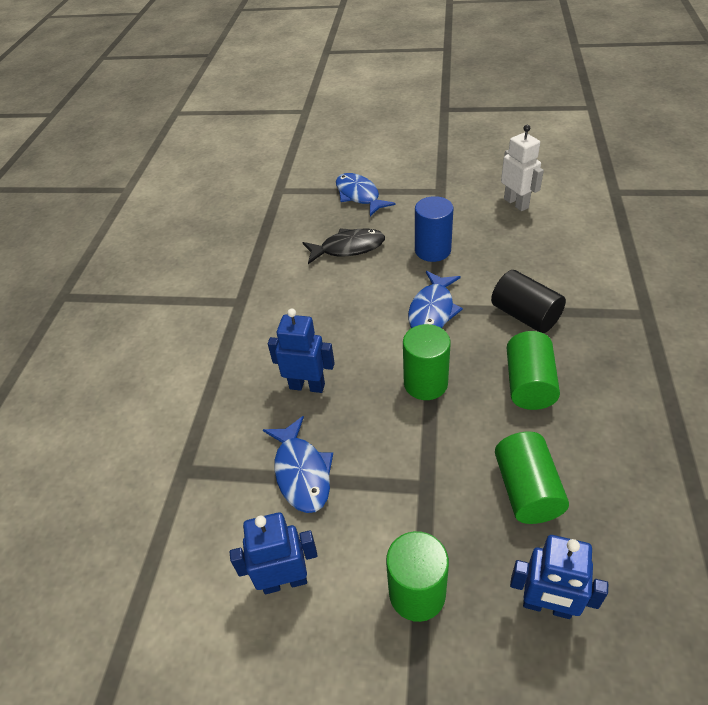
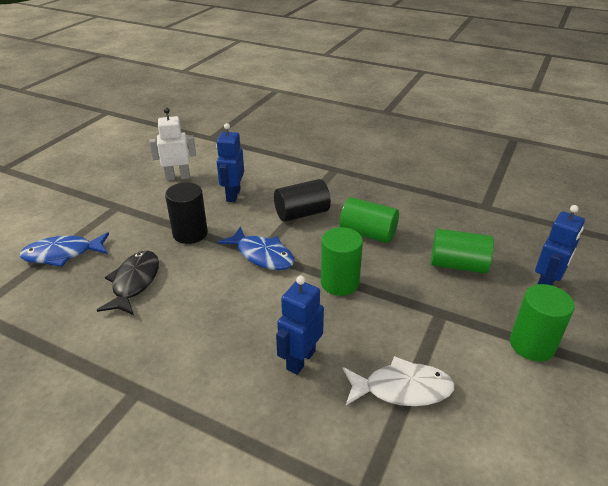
camera: 75 degrees left, 10 degrees down
(285, 581) = (513, 428): blue robot -> blue robot (233, 195)
(301, 472) = (402, 389): blue fish -> white fish
(433, 250) = (190, 233): blue cylinder -> black cylinder

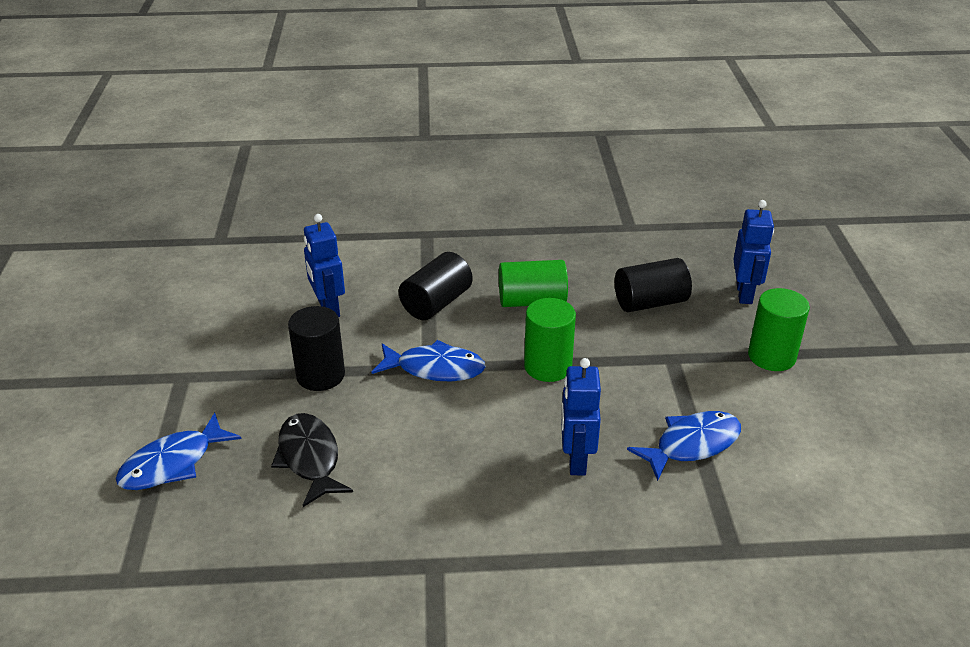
camera: 30 degrees left, 0 degrees up
(178, 177) = (228, 309): white robot -> none
(402, 389) = (692, 445): white fish -> blue fish
(458, 265) = (650, 302): green cylinder -> black cylinder

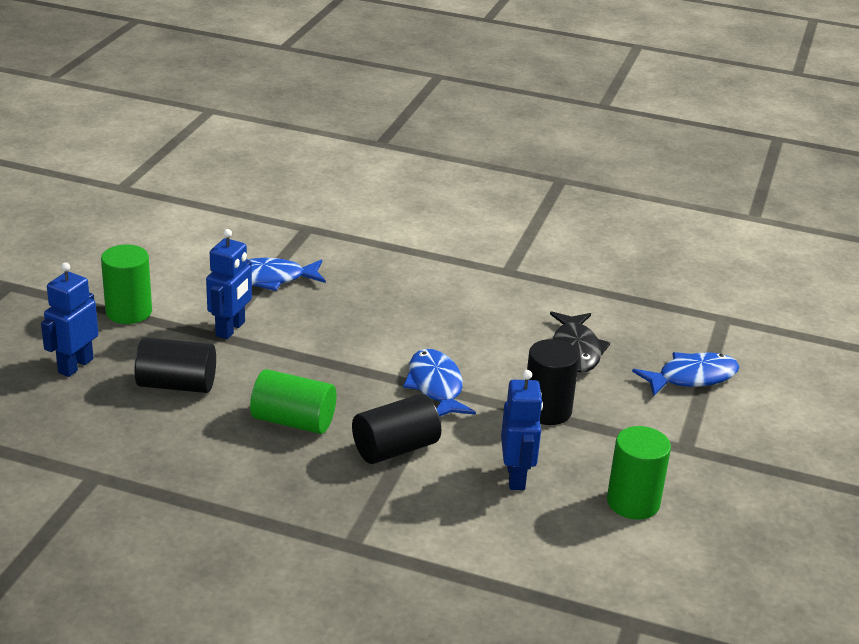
camera: 160 degrees left, 5 degrees down
(435, 368) = (436, 386): blue fish -> blue fish turned 45 degrees clockwise
(548, 366) = (331, 359): green cylinder -> green cylinder (633, 502)
(576, 460) = (366, 294): blue robot -> blue robot (231, 329)

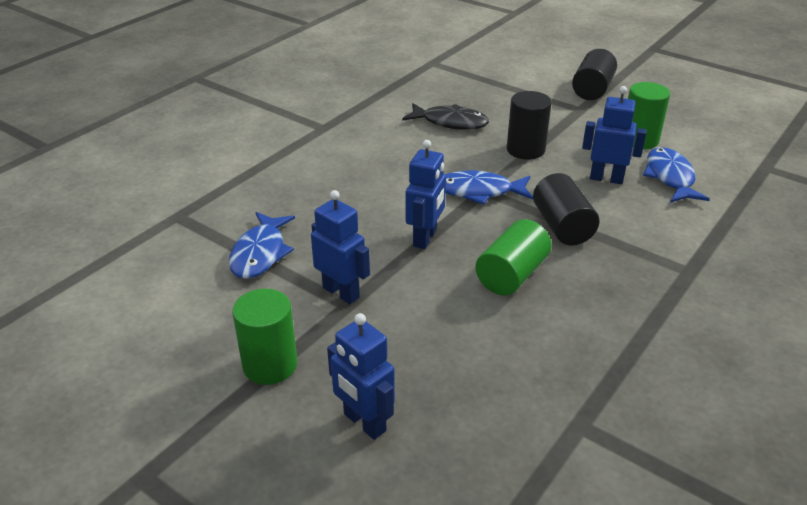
camera: 70 degrees left, 5 degrees up
(177, 385) = (429, 343): black cylinder -> black cylinder (592, 89)
(333, 362) = (425, 238): none -> blue robot
(692, 377) = (499, 89): blue fish -> blue fish (670, 177)

